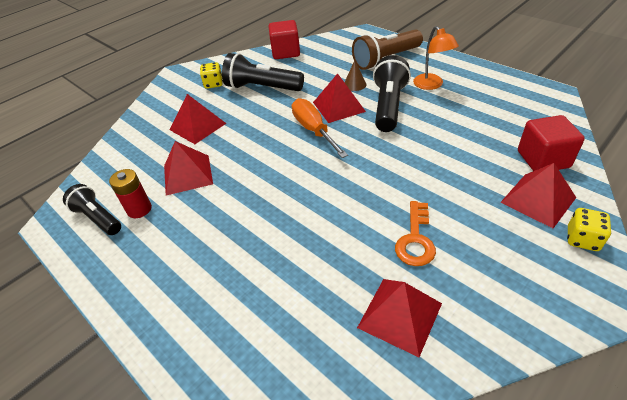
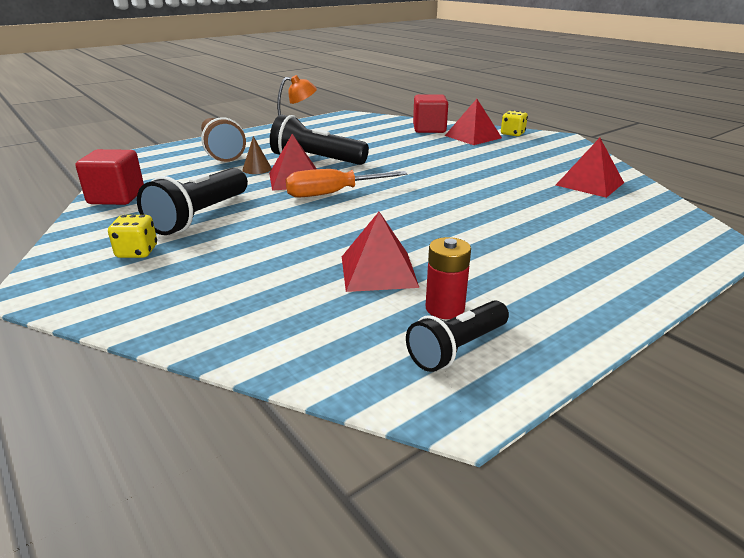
camera: 85 degrees left, 15 degrees down
(197, 126) = (258, 265): red pyramid -> none
(415, 239) = (511, 171): orange key -> none

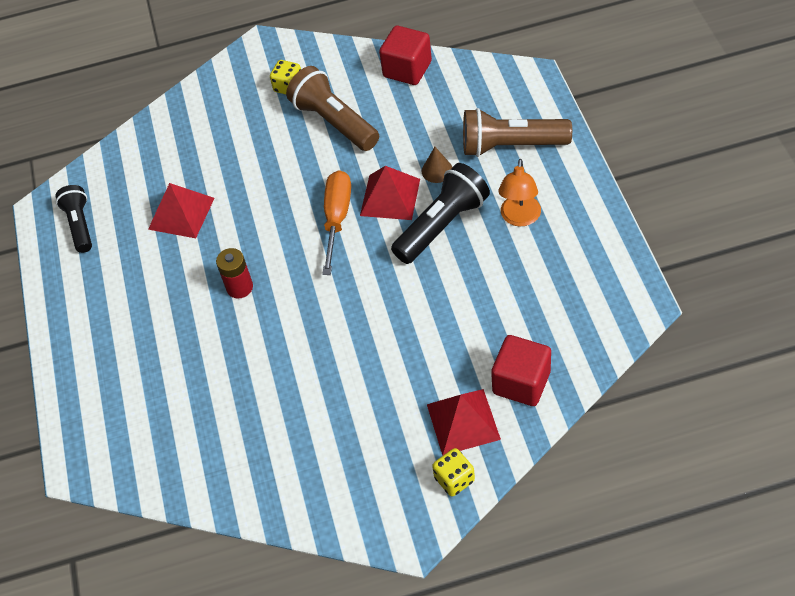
camera: 120 degrees right, 25 degrees up
(200, 216) = (334, 122): black flashlight -> brown flashlight
(445, 308) = (117, 234): red battery -> red battery (239, 287)
(589, 184) = (244, 453): red pyramid -> none

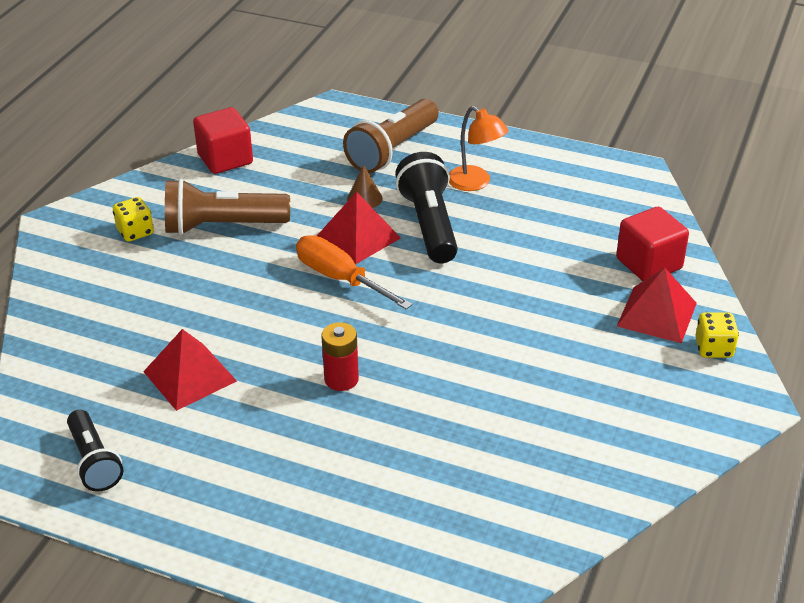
camera: 60 degrees left, 15 degrees down
(80, 225) = (94, 462): black flashlight -> black flashlight turned 135 degrees counterclockwise

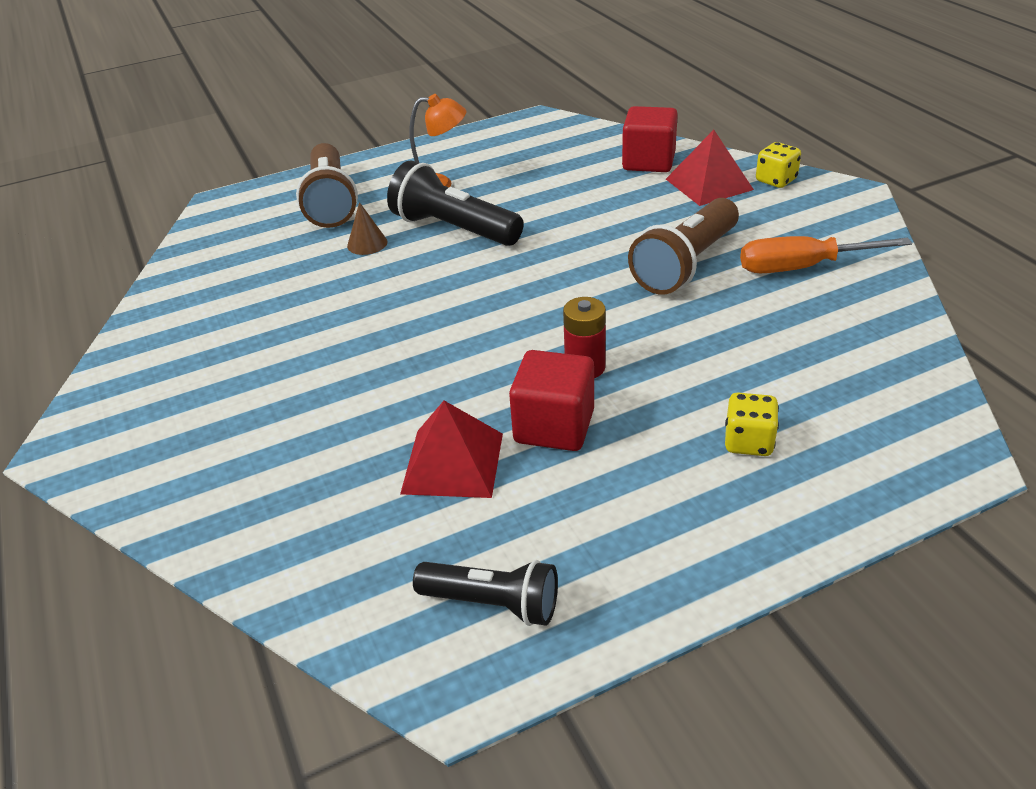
camera: 45 degrees left, 0 degrees up
(135, 232) = (181, 397): yellow dice -> yellow dice (748, 442)
(222, 226) = (268, 337): brown flashlight -> brown flashlight (685, 264)
(225, 159) = (178, 291): red cube -> red cube (554, 426)
(340, 279) = (451, 305): orange screwdriver -> orange screwdriver (802, 267)
(358, 237) = (411, 270): red pyramid -> none

